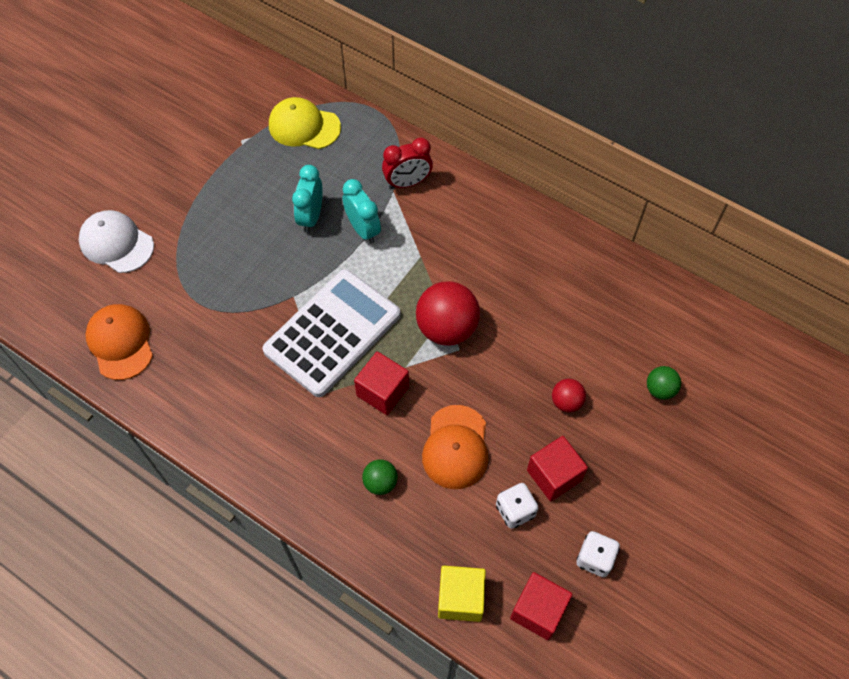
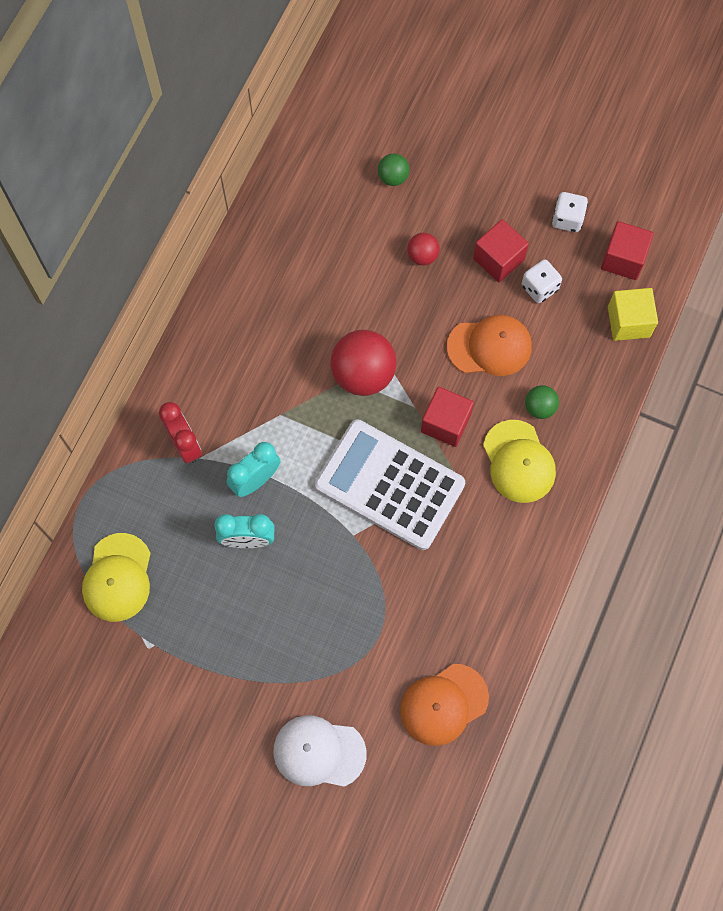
camera: 100 degrees left, 10 degrees up
(116, 243) = (319, 752): white cap -> white cap turned 75 degrees clockwise
(328, 451) = (519, 462): none -> yellow cap

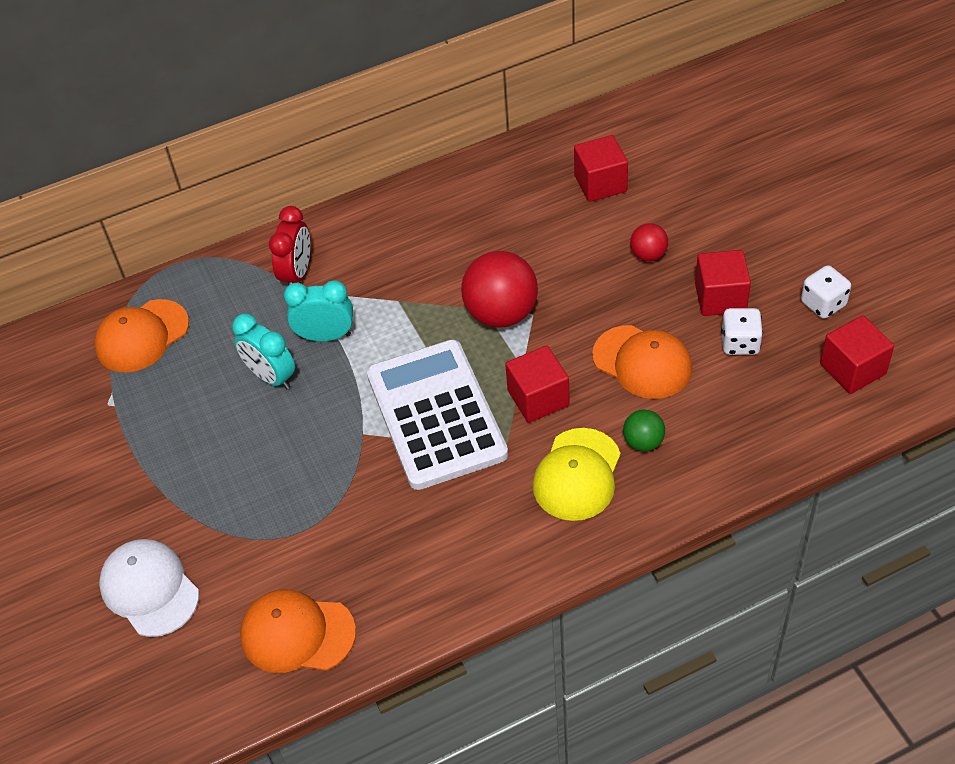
camera: 45 degrees right, 20 degrees down
(118, 578) = (142, 336): yellow cap -> orange cap
(338, 215) = (600, 183): none -> red cube
(393, 177) = (680, 182): green ball -> none
(628, 322) = (808, 425): yellow cube -> none

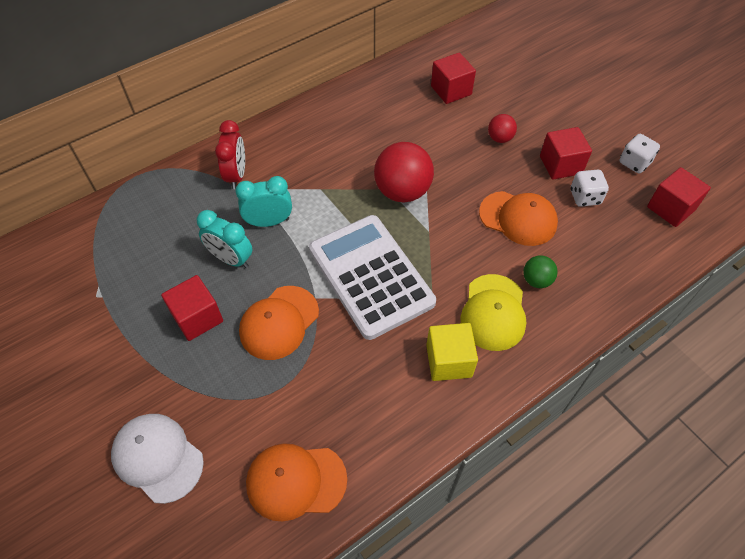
camera: 15 degrees left, 5 degrees up
(142, 336) = (117, 236): orange cap -> orange cap (279, 322)
(506, 525) = (449, 361): none -> yellow cube
(538, 398) = (447, 254): red cube -> red cube (197, 317)

